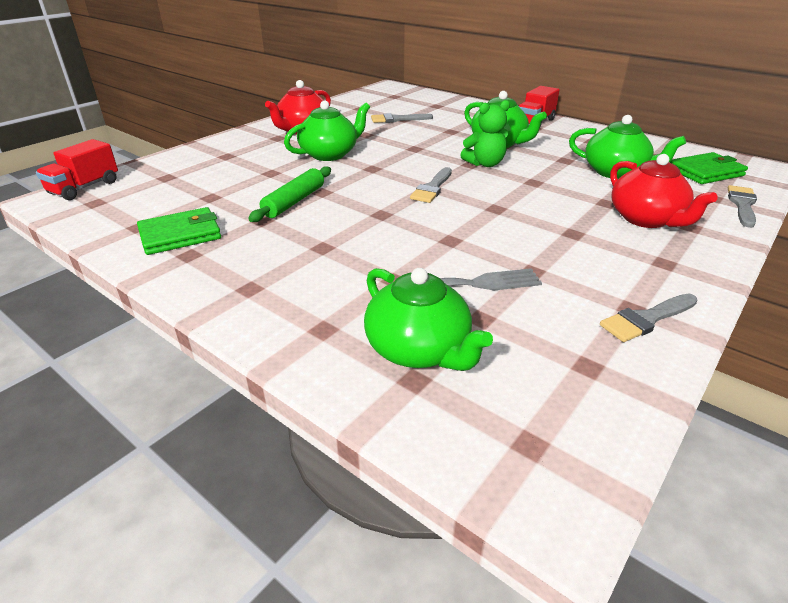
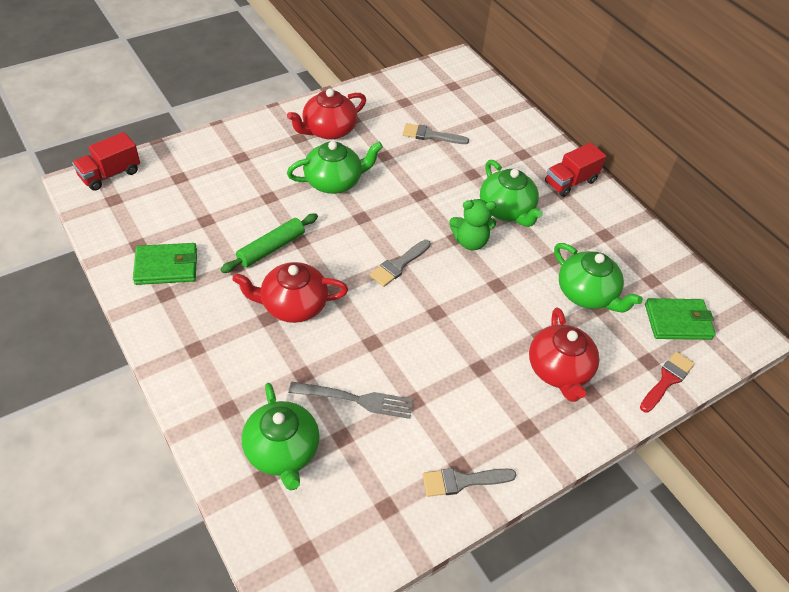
camera: 15 degrees right, 15 degrees up
(345, 233) = (293, 305): none -> red teapot
(742, 205) = (667, 380): grey brush -> red brush

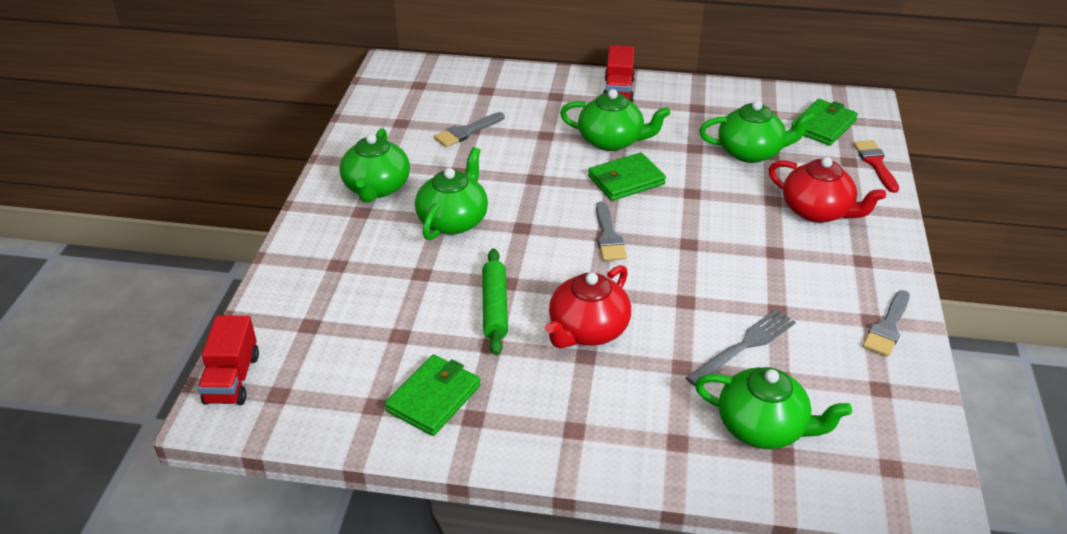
camera: 45 degrees left, 10 degrees down
(328, 130) = (376, 188): red teapot -> green teapot
(470, 241) = (626, 180): green teddy bear -> green wallet

